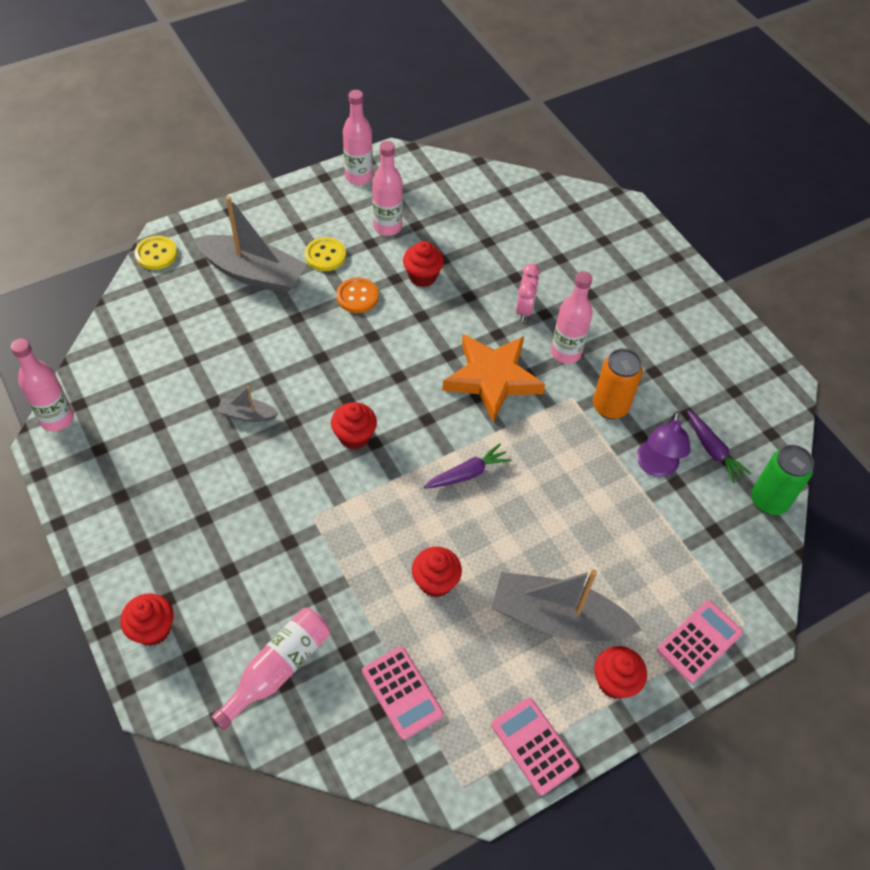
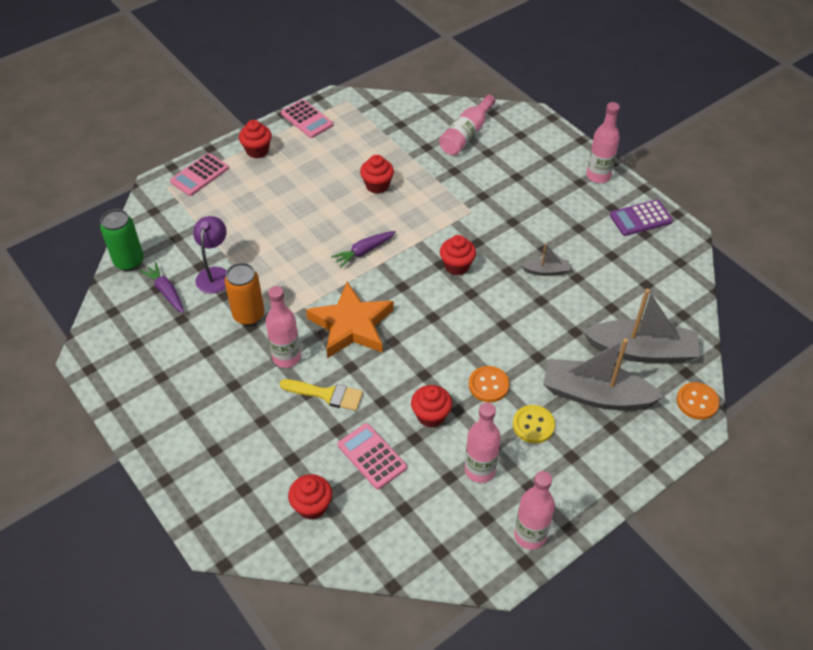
camera: 175 degrees right, 5 degrees down
(57, 419) = (689, 249): pink bottle -> pink bottle (598, 176)
(91, 473) = (640, 218): none -> purple calculator
(153, 629) = (550, 143): red cupcake -> red cupcake (312, 506)
(156, 254) = (697, 402): yellow button -> orange button
(402, 692) = (388, 132): pink calculator -> pink calculator (372, 456)
(524, 309) = (326, 394): pink clock -> yellow brush
(558, 618) = (293, 176): grey boat -> grey boat (641, 351)

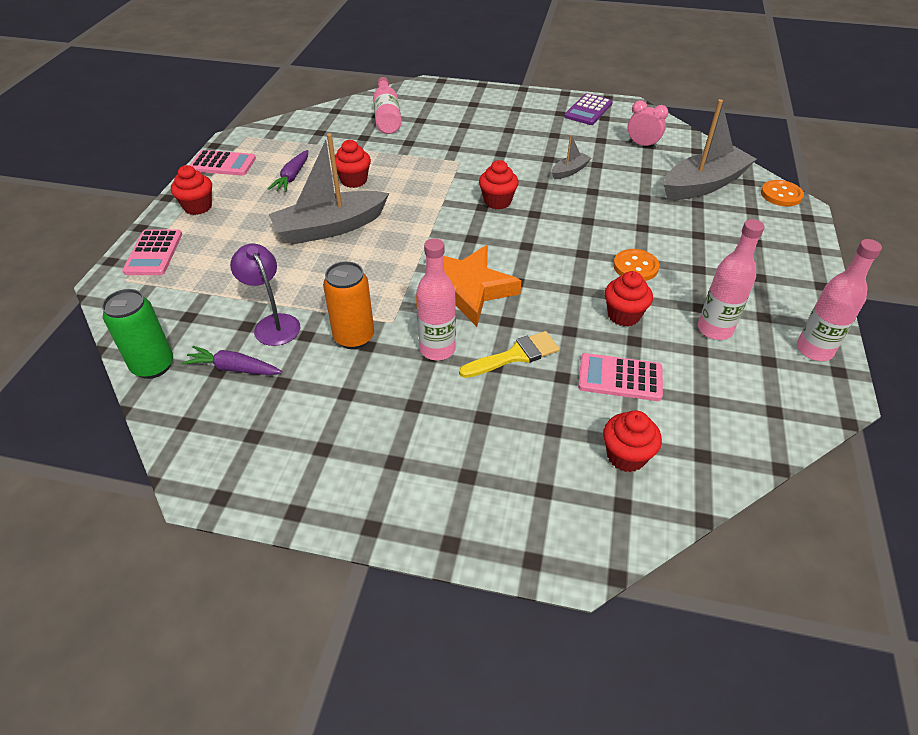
camera: 40 degrees left, 5 degrees down
(364, 251) = (404, 231): purple carrot -> purple carrot (292, 177)
(533, 425) = (705, 273): yellow button -> none
(595, 395) = (716, 228): grey boat -> grey boat (330, 228)
(598, 176) = (524, 99): pink bottle -> none
(641, 281) = (642, 145): none -> pink clock

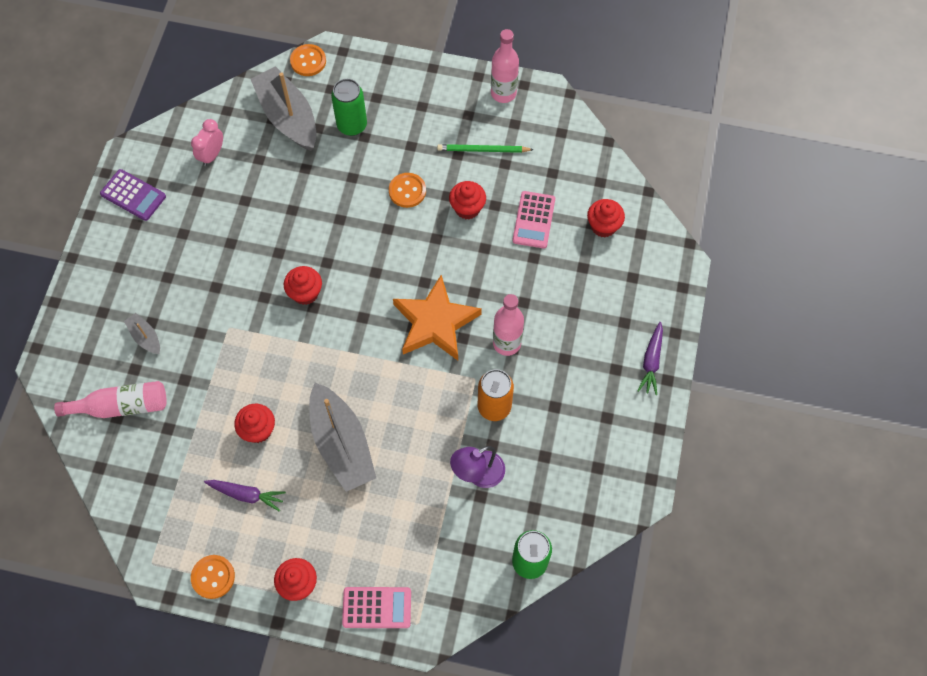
camera: 90 degrees left, 20 degrees up
(222, 164) = (213, 577): pink calculator -> orange button
(234, 368) = (531, 495): purple carrot -> purple carrot (651, 361)
(515, 355) = (512, 288): yellow brush -> none
(569, 171) = (256, 226): grey boat -> grey boat (145, 337)
(710, 225) = (352, 125): none -> green can
(714, 329) = (483, 150): pink bottle -> green pencil

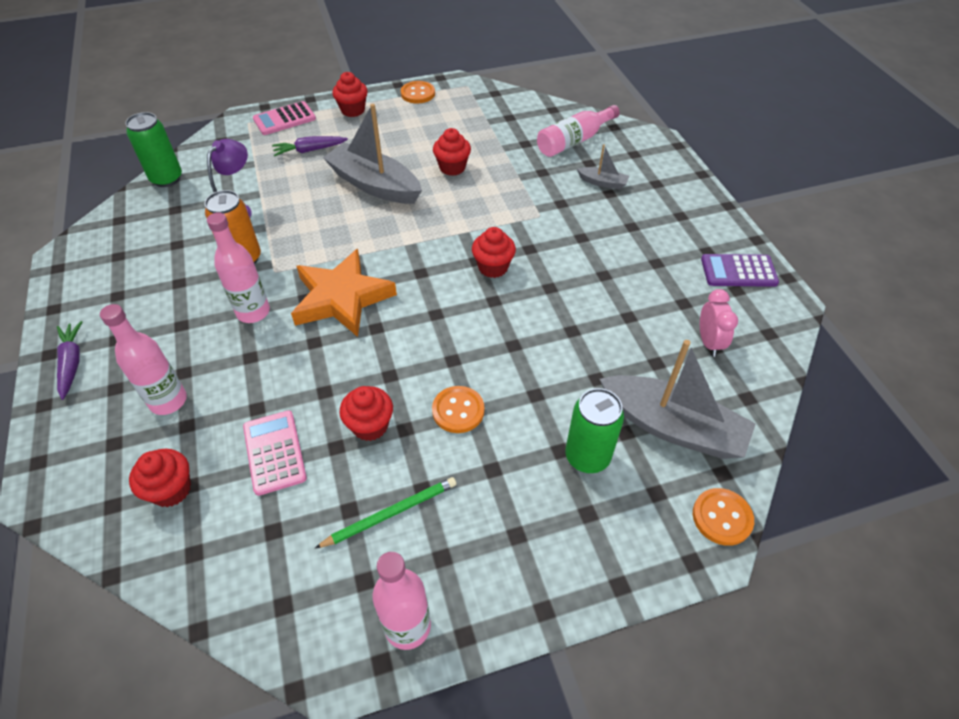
camera: 150 degrees right, 15 degrees down
(246, 494) = (429, 134): purple carrot -> purple carrot (310, 150)
(590, 292) = (168, 401): none -> pink bottle

